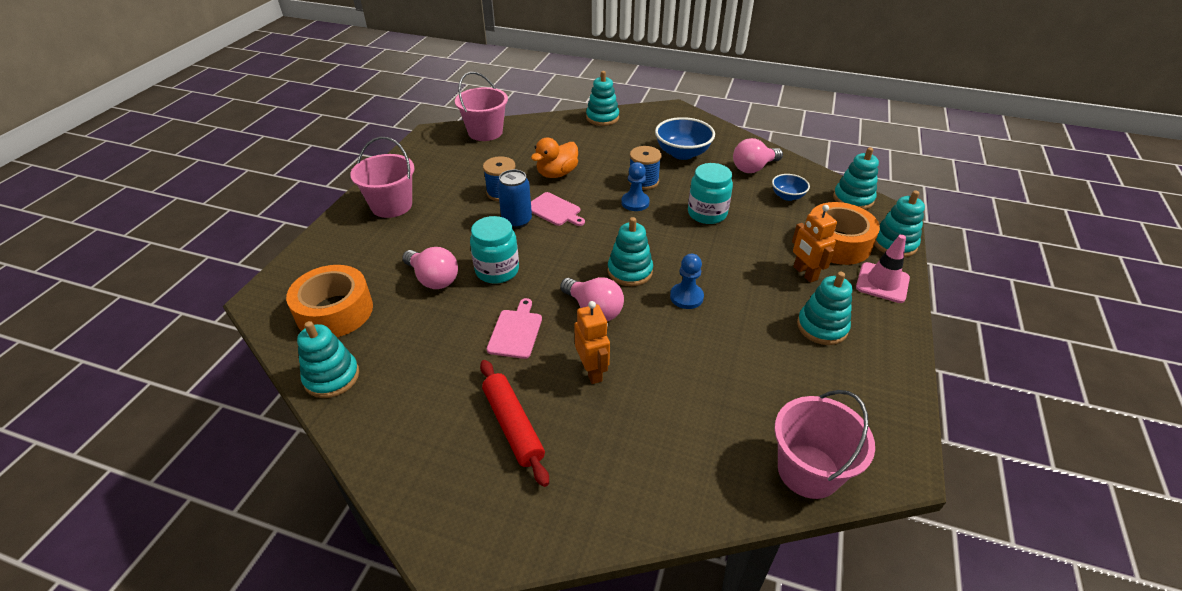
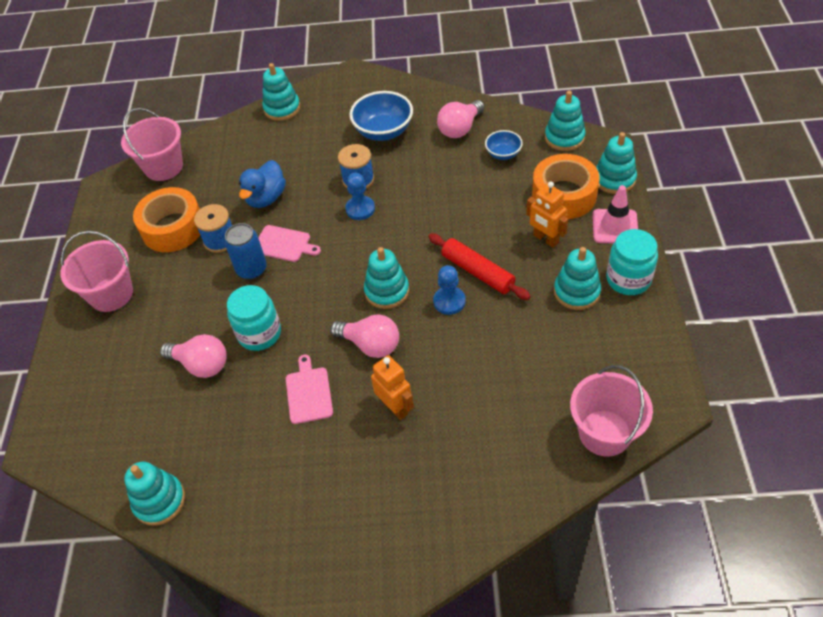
camera: 15 degrees left, 10 degrees up
(335, 311) = (122, 434): orange tape -> orange tape (173, 228)
(513, 425) = (349, 484): red rolling pin -> red rolling pin (478, 272)
(557, 174) = (266, 198): orange duck -> blue duck
(707, 213) = (434, 199): turquoise jar -> turquoise jar (628, 279)

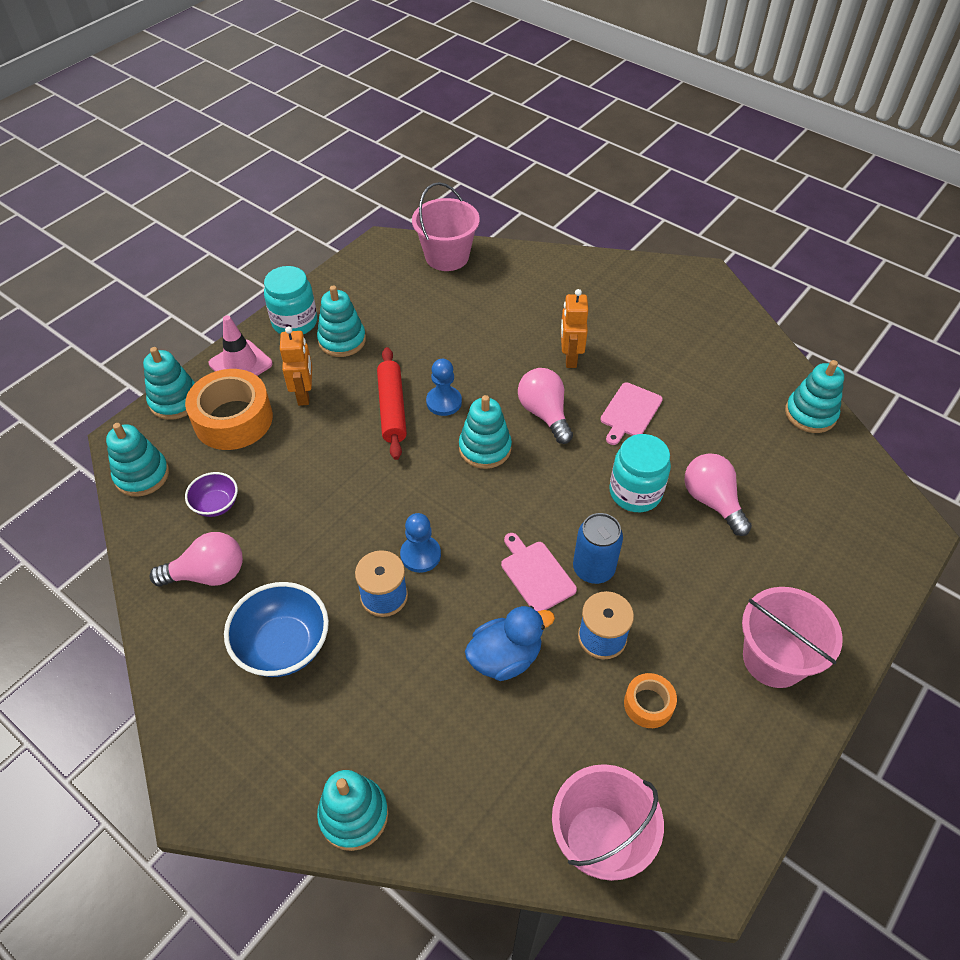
camera: 145 degrees left, 0 degrees up
(173, 228) = (648, 704): orange tape -> orange tape, size x0.50
(503, 154) = (216, 504): blue bowl -> purple bowl

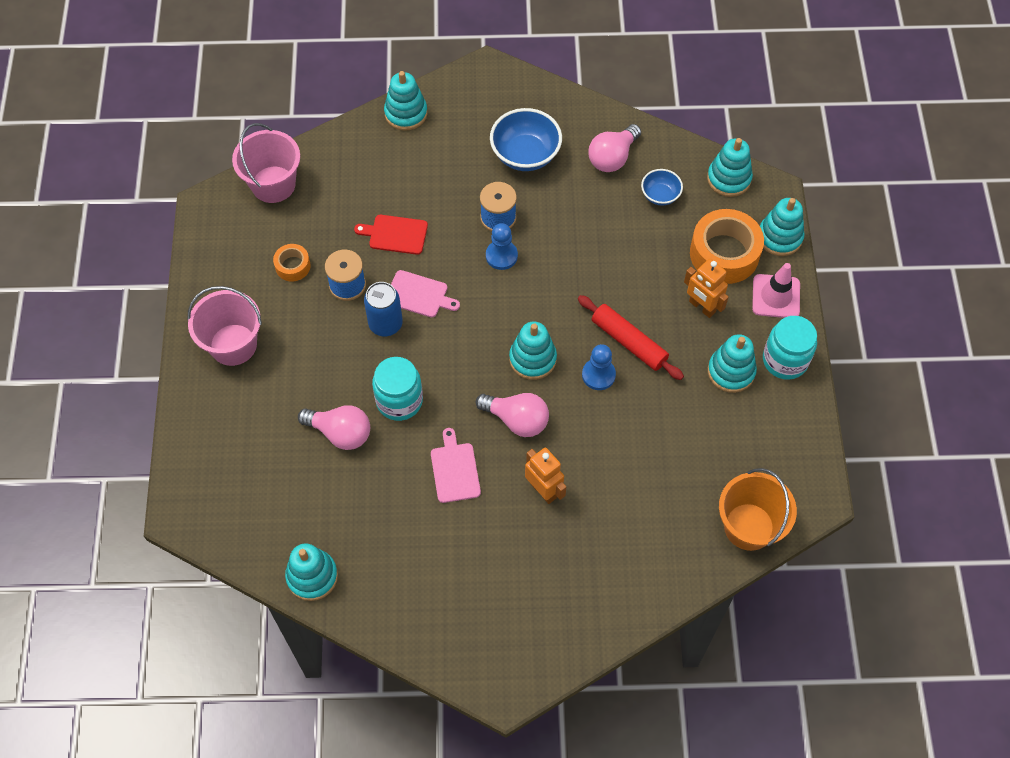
camera: 140 degrees right, 10 degrees up
(216, 504) = (660, 195): purple bowl -> blue bowl
(447, 256) = (748, 526): pink bucket -> orange bucket
(505, 657) = (395, 234): blue duck -> red cutting board

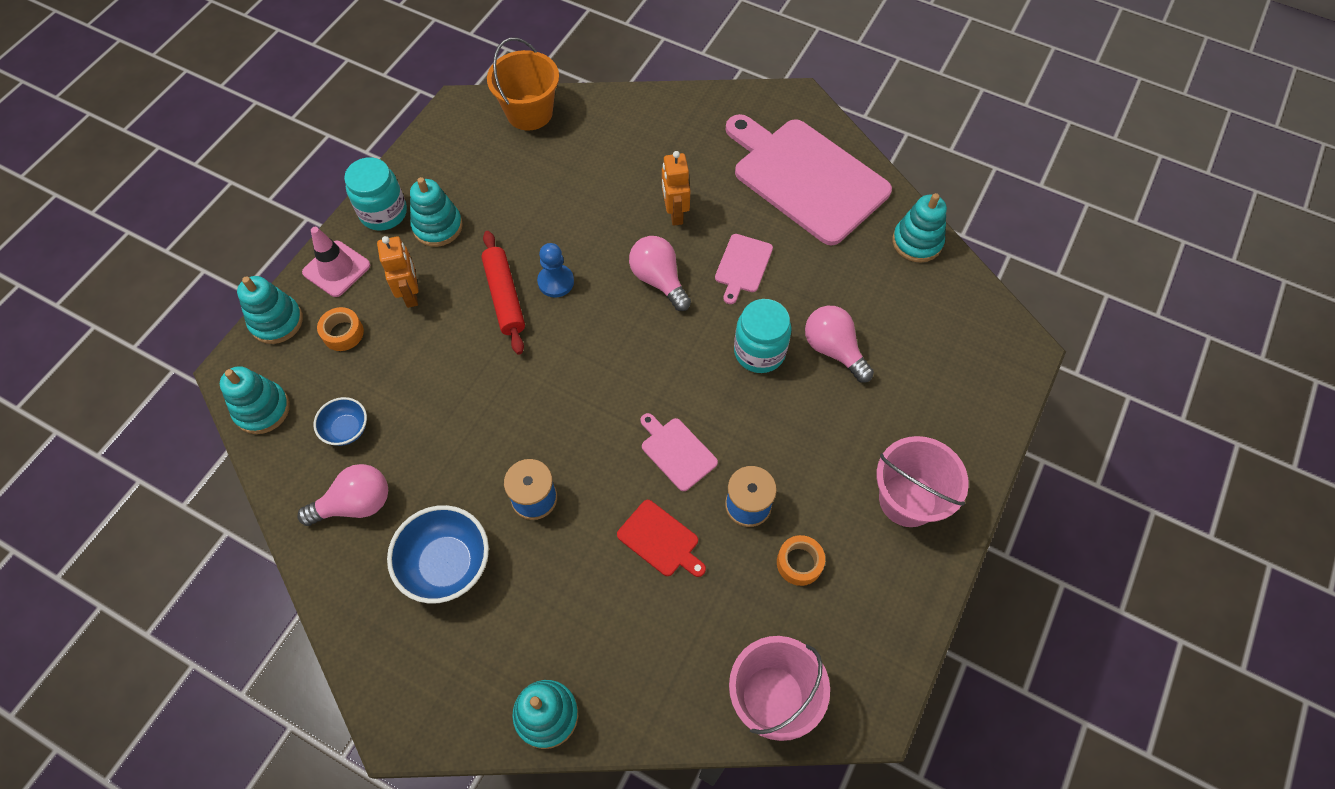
camera: 150 degrees left, 0 degrees up
(385, 324) = (730, 437): blue can -> none
(447, 594) = (805, 177): none -> pink cutting board
(501, 256) = (562, 450): blue pawn -> none
(532, 359) = (605, 327): turquoise stacking toy -> none
(724, 254) = (343, 333): orange tape -> orange tape, size x0.50

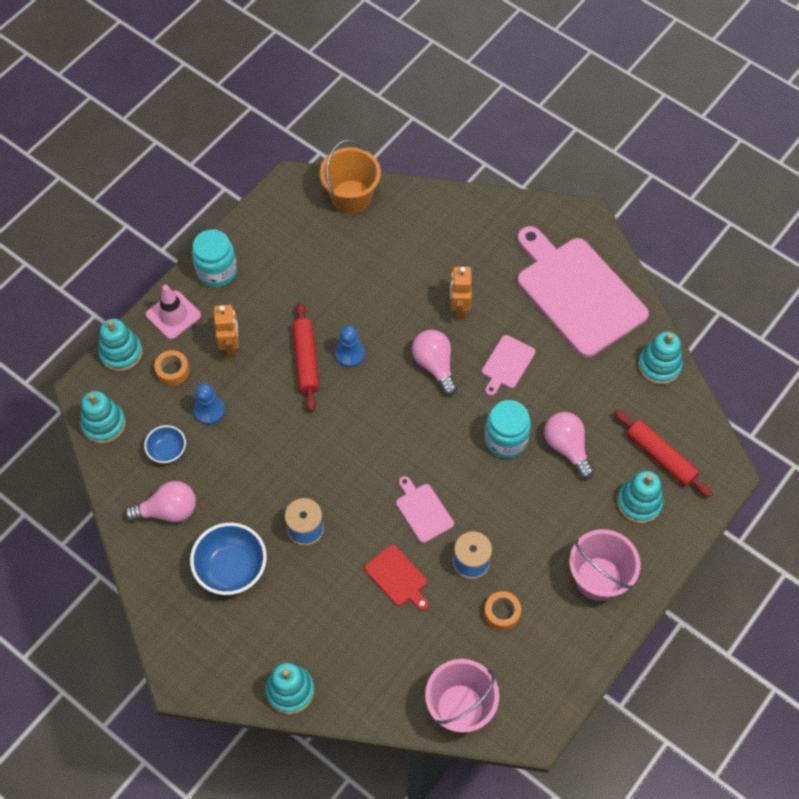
camera: 10 degrees right, 0 degrees up
(394, 373) = (209, 411): none -> blue pawn
(437, 227) = (260, 290): turquoise stacking toy -> turquoise stacking toy (639, 502)
(945, 343) = (660, 456): none -> red rolling pin

